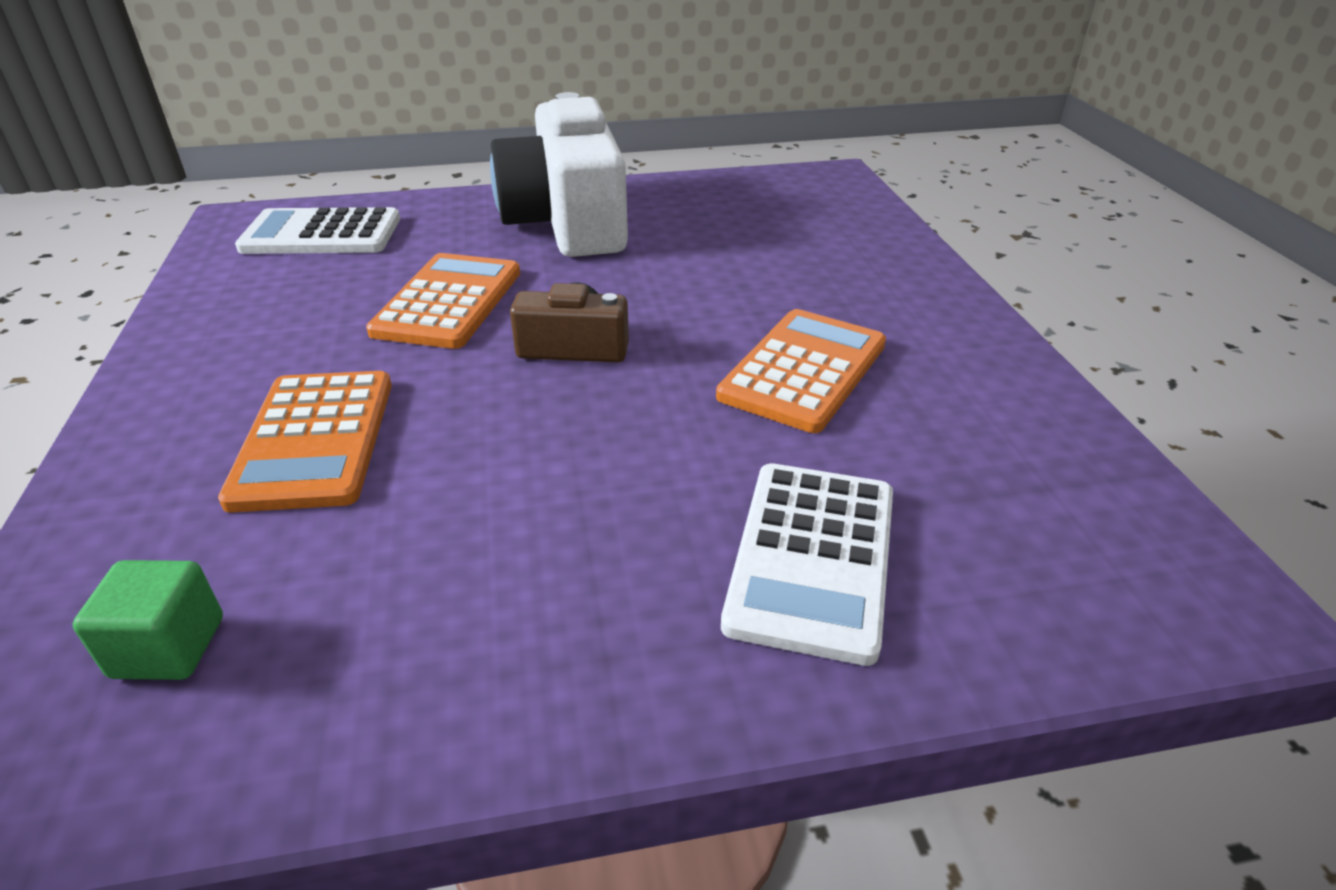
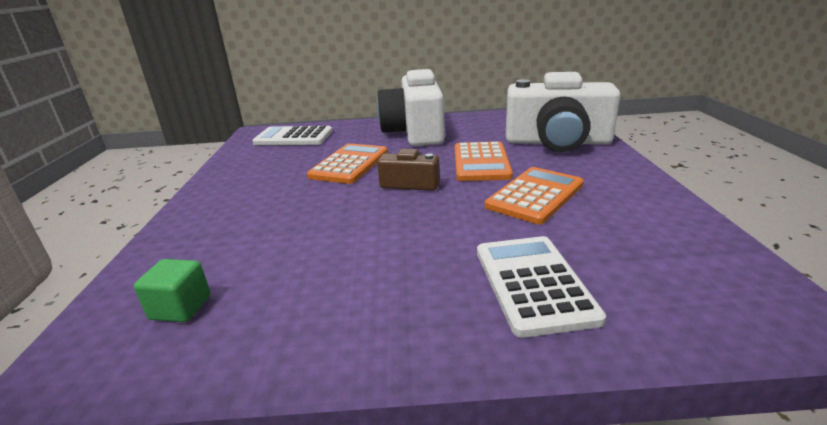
camera: 10 degrees right, 10 degrees down
(314, 440) = (272, 220): orange calculator -> orange calculator (481, 162)
(812, 558) = (533, 283): white calculator -> white calculator turned 150 degrees clockwise
(834, 247) = (557, 142): none -> white camera

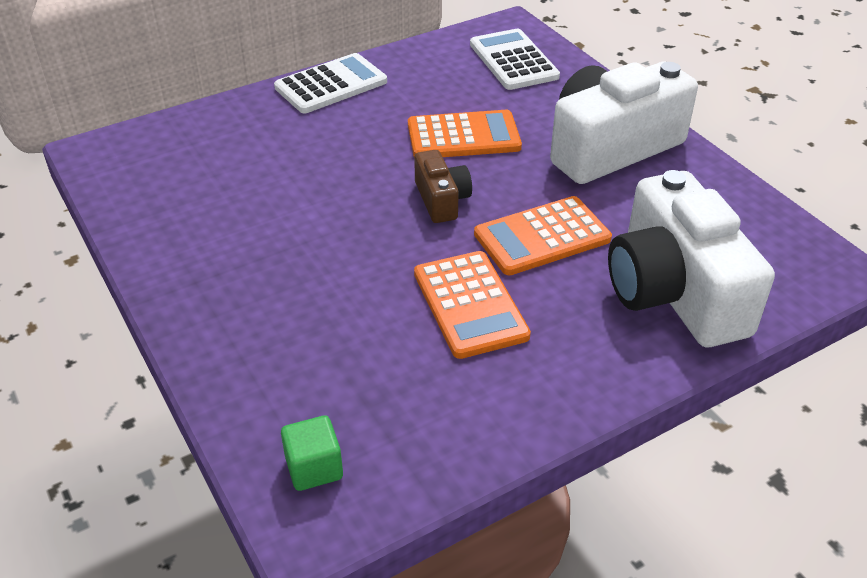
camera: 60 degrees right, 15 degrees up
(181, 307) = (168, 163): green cube -> green cube (314, 468)
(533, 283) = (283, 338): white calculator -> white calculator (331, 85)
(535, 195) = (470, 304): orange calculator -> orange calculator turned 60 degrees clockwise

